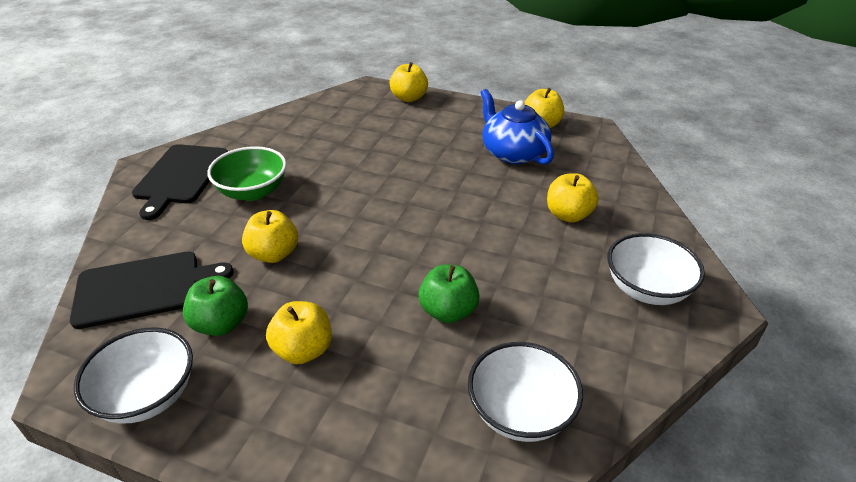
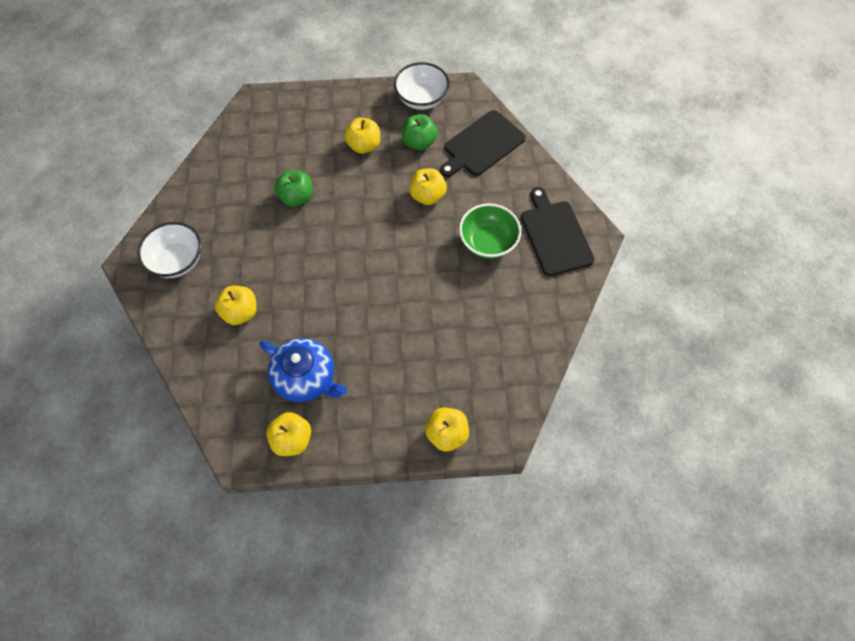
camera: 155 degrees right, 25 degrees up
(520, 412) = (238, 156): white bowl -> none

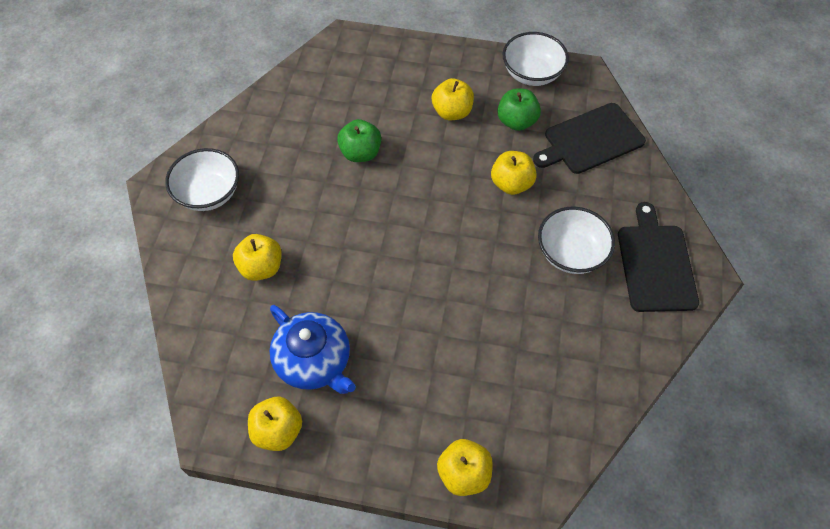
camera: 15 degrees right, 5 degrees down
(488, 242) = (571, 253): green bowl -> white bowl

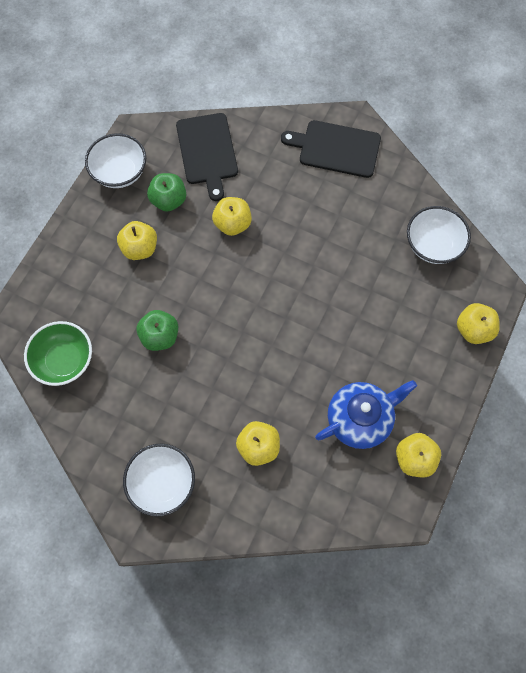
camera: 75 degrees left, 10 degrees up
(315, 86) = (65, 360): none -> green bowl
(571, 253) = (311, 202): white bowl -> white bowl (433, 245)

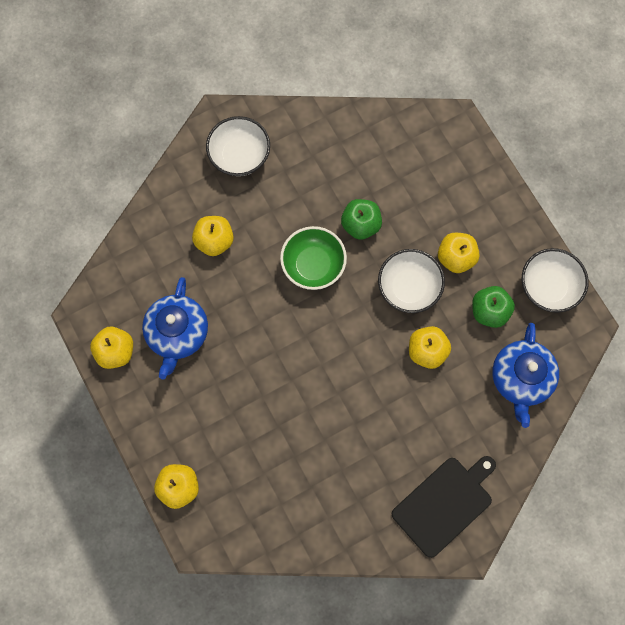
camera: 125 degrees right, 5 degrees up
(65, 360) = (391, 142): green bowl -> green bowl (313, 265)
(207, 152) = (520, 379): black cutting board -> blue teapot
(433, 245) = (281, 516): white bowl -> white bowl (408, 287)

